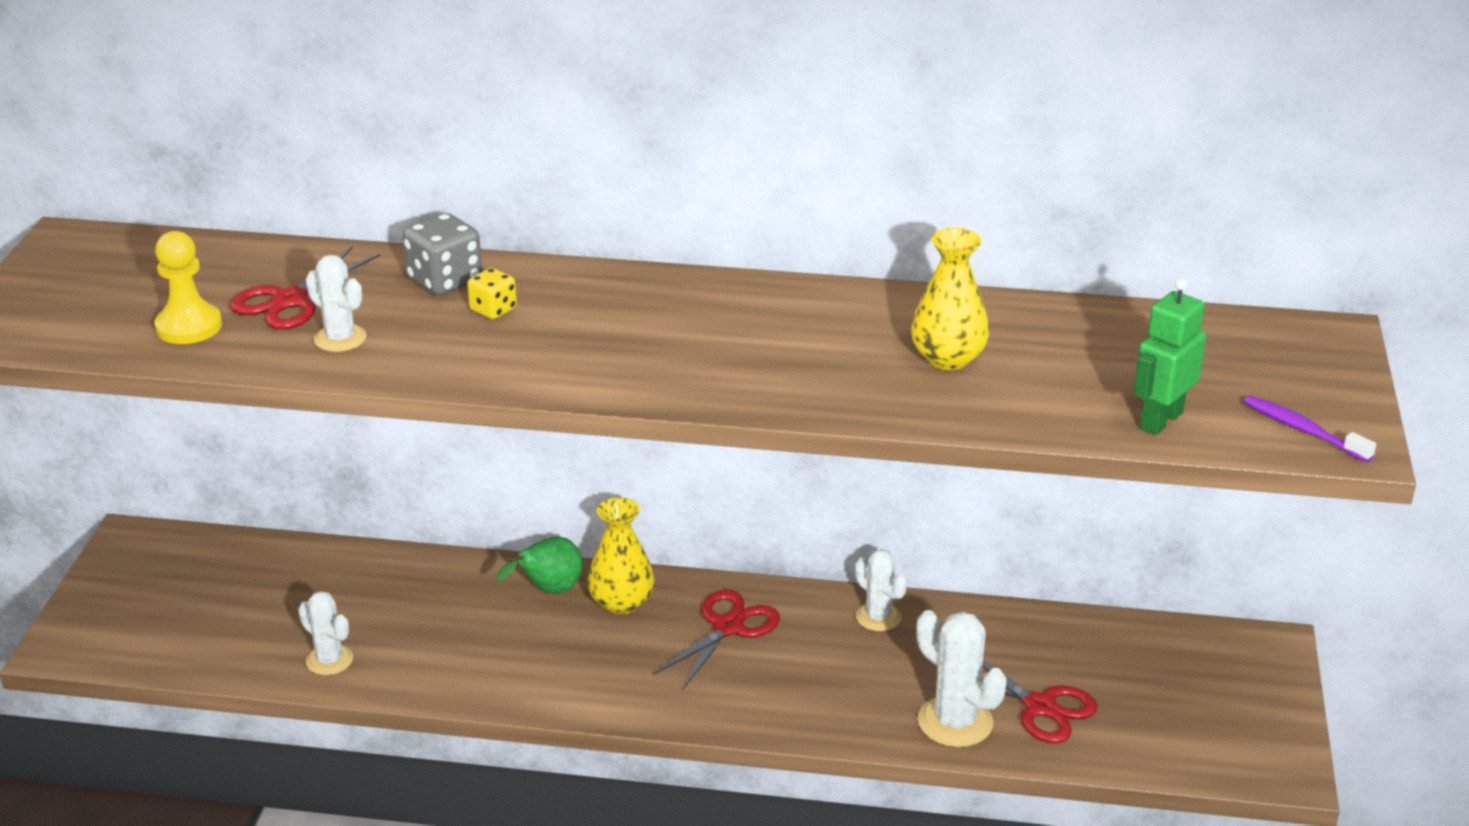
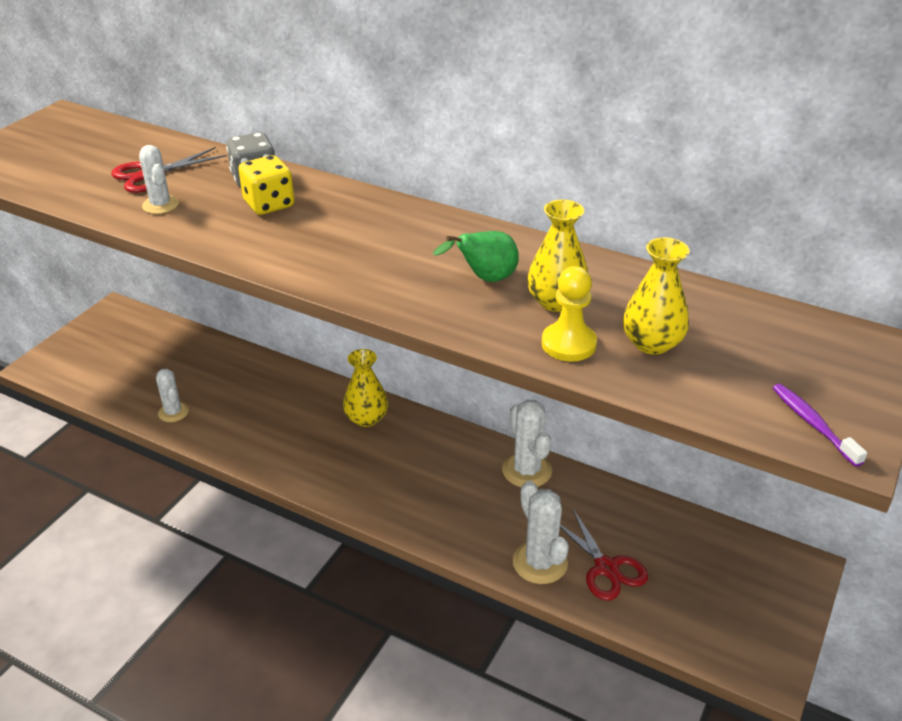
camera: 20 degrees right, 5 degrees up
(189, 326) = (80, 180): yellow pawn -> yellow pawn (568, 344)
(493, 310) = (269, 204): yellow dice -> yellow dice, size x1.65
(549, 591) = (327, 399): green pear -> green pear (485, 279)
(727, 627) = (423, 452): red scissors -> none
(878, 617) = (527, 470): white cactus -> white cactus, size x1.55
(1086, 382) = (652, 343): none -> yellow vase
(1160, 420) = (694, 388): green robot -> none

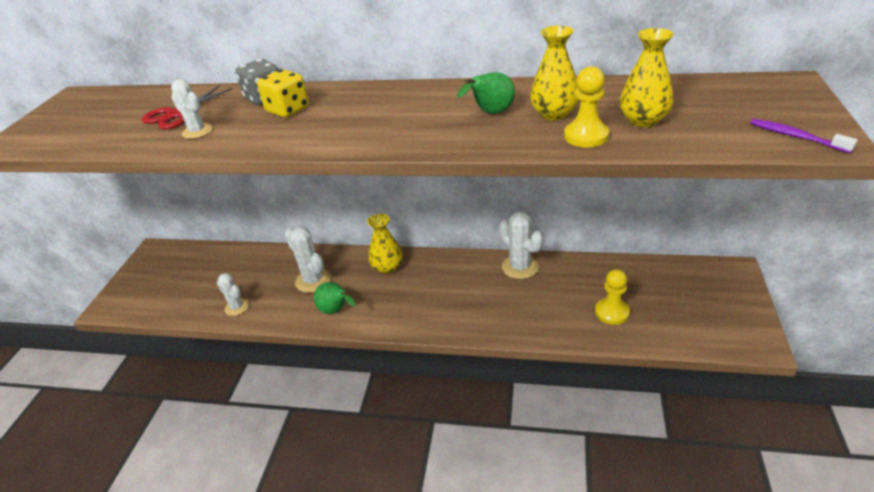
camera: 15 degrees left, 0 degrees up
(280, 454) = (336, 311): none -> green pear
(540, 562) = (565, 324): white cactus -> white cactus (313, 280)
(606, 567) = (612, 312): red scissors -> yellow pawn

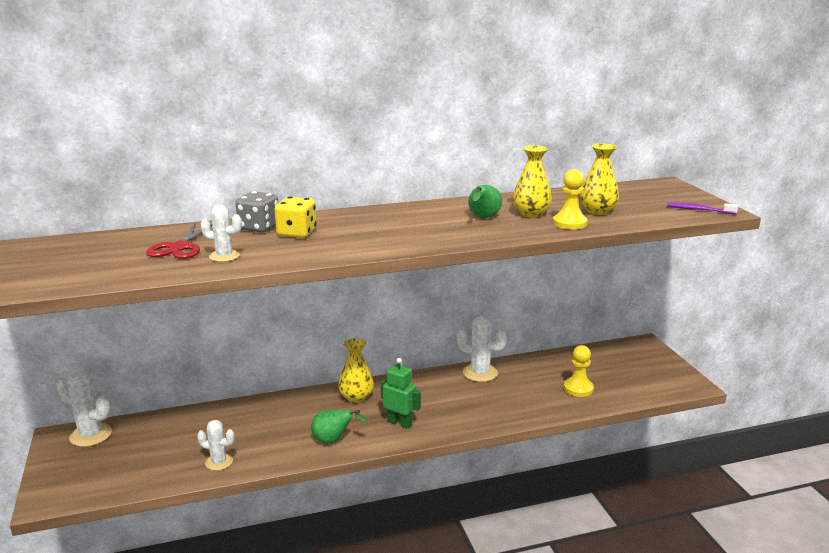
camera: 30 degrees left, 15 degrees down
(313, 280) = (287, 423): white cactus -> white cactus (91, 435)
(405, 307) = (400, 423): none -> green robot

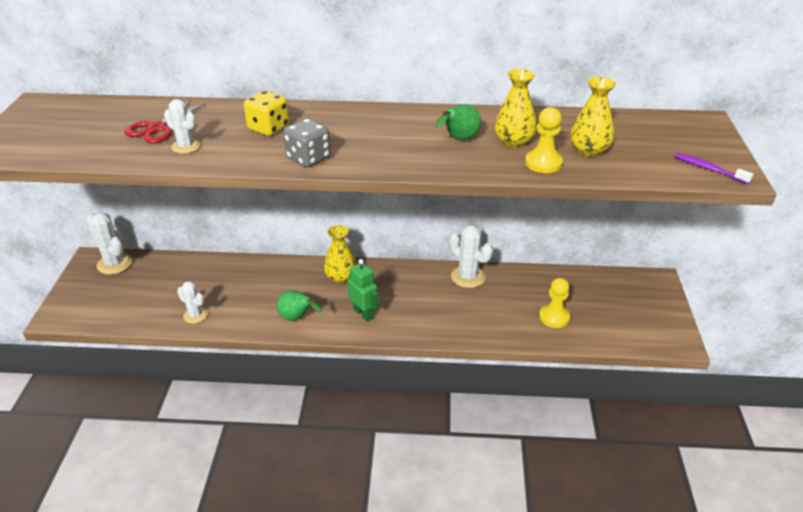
camera: 20 degrees right, 15 degrees up
(259, 227) = (241, 115): grey dice -> grey dice (308, 158)

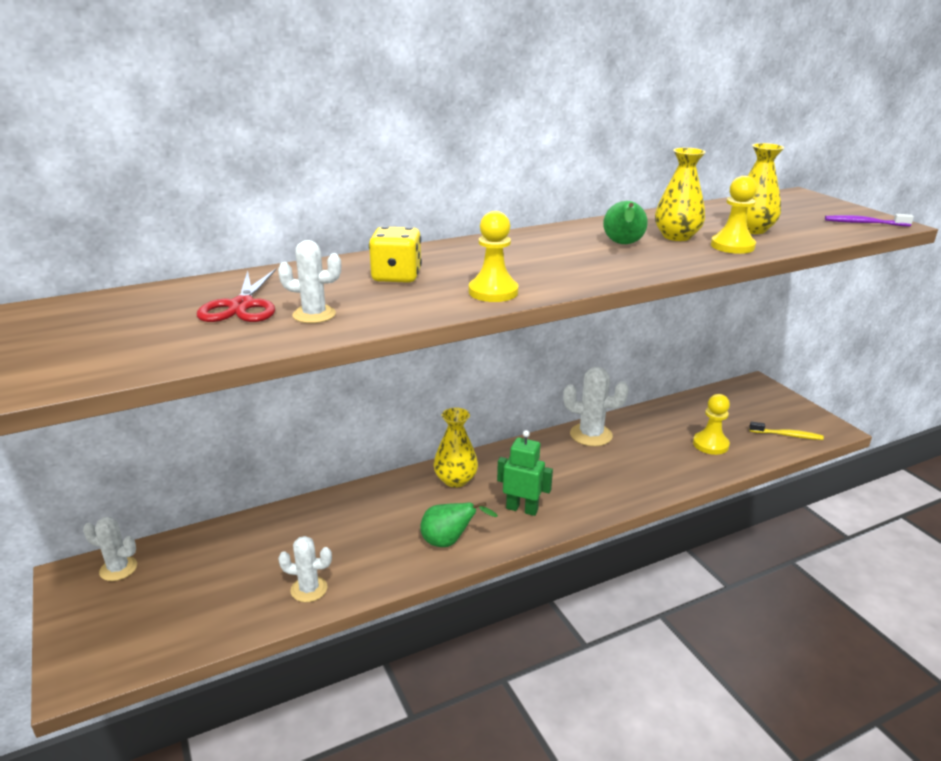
camera: 30 degrees left, 10 degrees down
(114, 264) = (118, 569): white cactus -> white cactus, size x0.65
(308, 158) = (493, 292): grey dice -> yellow pawn
(630, 333) = (787, 435): none -> yellow toothbrush

